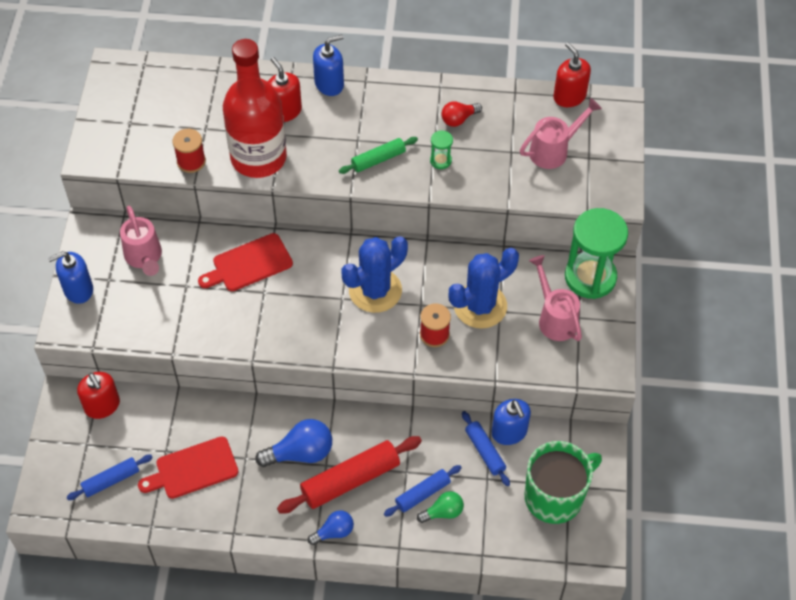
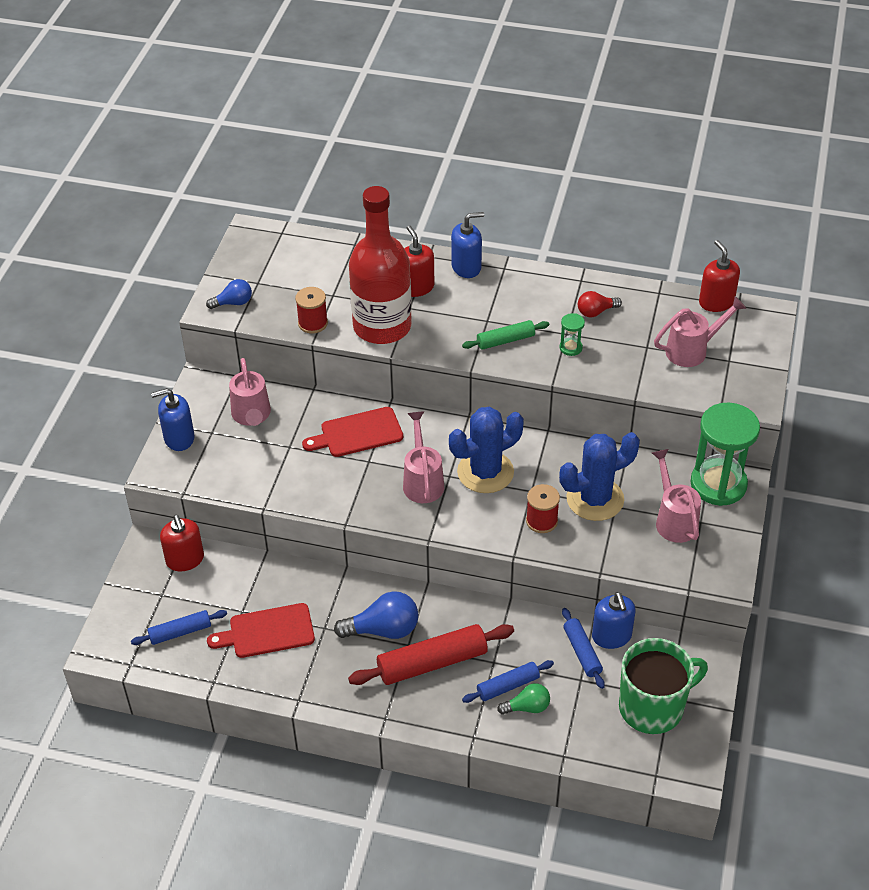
camera: 10 degrees right, 10 degrees down
(318, 307) = (422, 481): none -> pink watering can
(334, 532) = (406, 712): blue light bulb -> blue light bulb (233, 303)

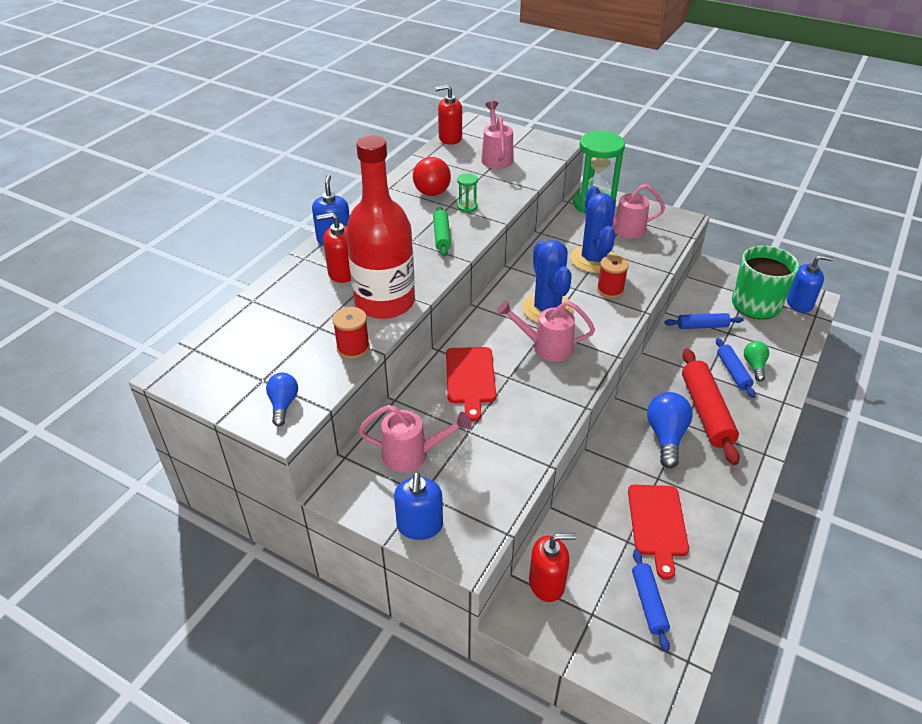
camera: 75 degrees left, 5 degrees down
(596, 312) = (431, 188): red light bulb -> red light bulb, size x1.65
(611, 636) = (688, 308): blue soap dispenser -> blue soap dispenser (799, 303)

